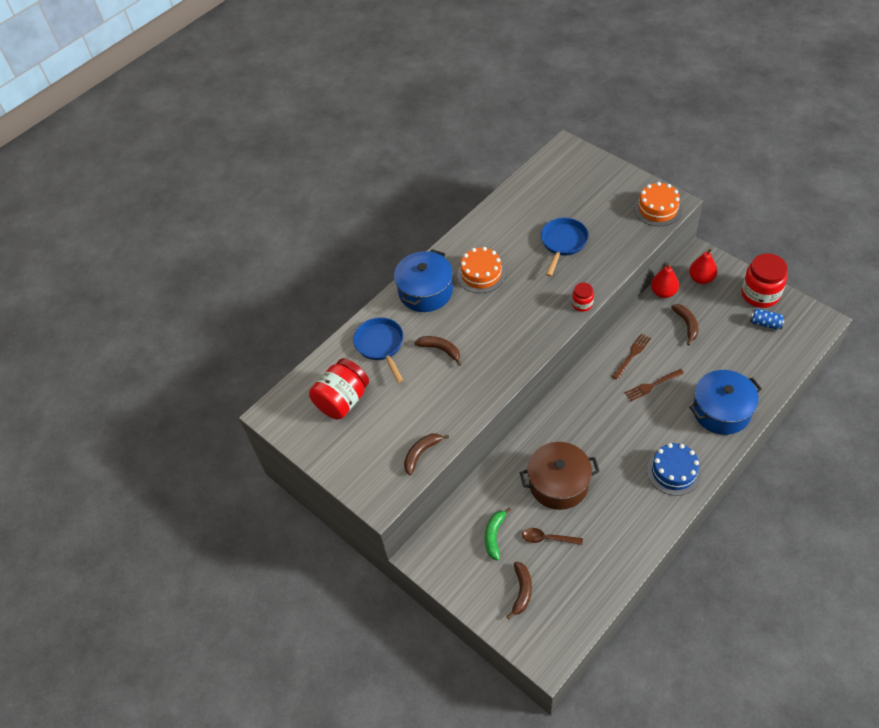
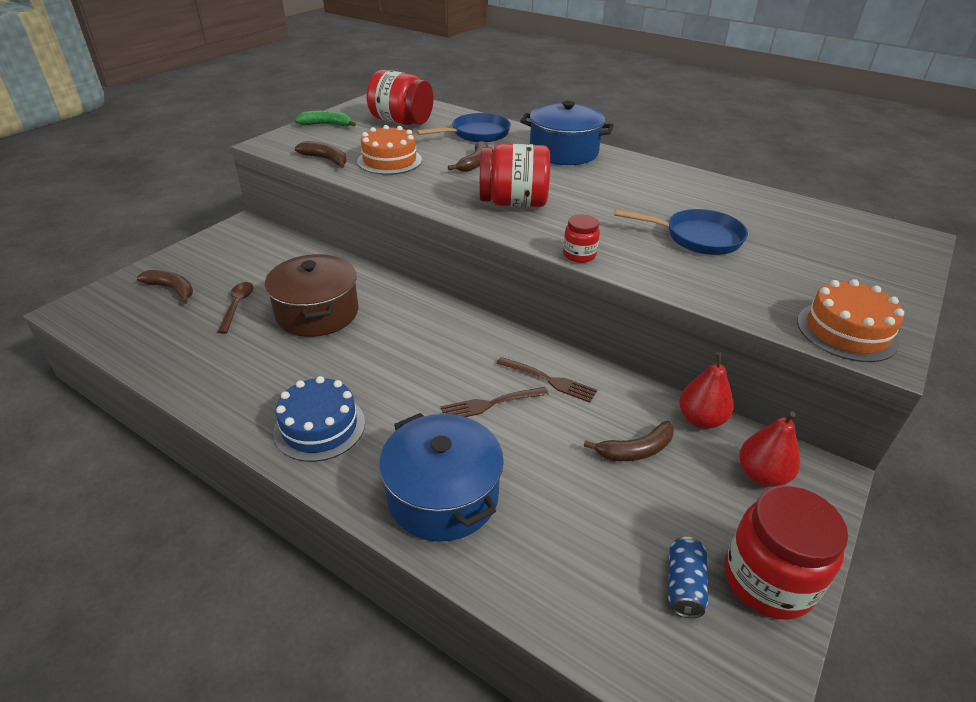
camera: 75 degrees right, 15 degrees down
(481, 274) = (606, 182): orange cake -> orange cake (389, 160)
(494, 536) = (254, 268): green banana -> green banana (326, 125)
(510, 331) = (513, 203): none -> red jar
(522, 591) = (172, 289): brown banana -> brown banana turned 150 degrees counterclockwise
(652, 385) = (491, 403): brown fork -> brown fork turned 75 degrees counterclockwise

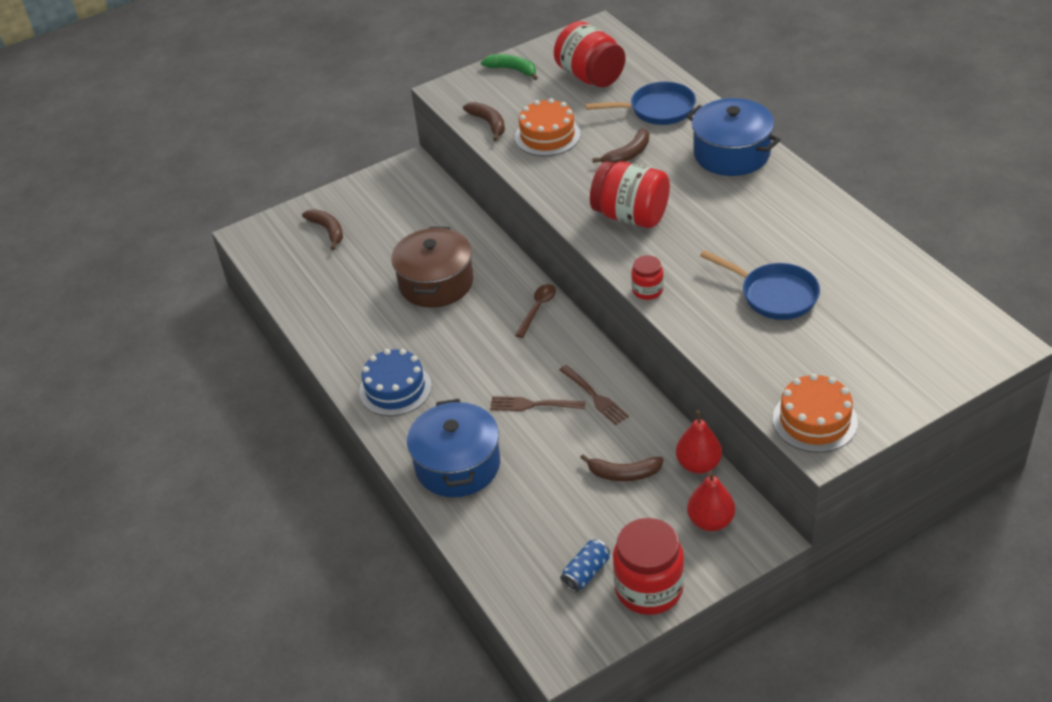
camera: 30 degrees right, 5 degrees up
(237, 306) = (374, 260): brown spoon -> brown spoon (538, 309)

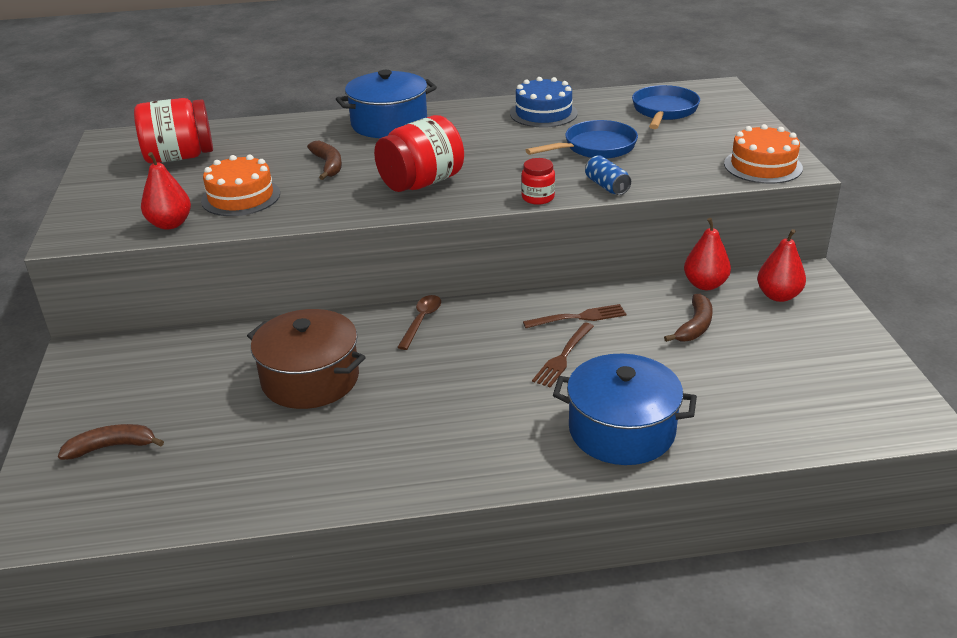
camera: 70 degrees left, 10 degrees down
(395, 389) = (463, 451): blue cake -> blue cake (543, 113)
(488, 123) = (170, 224): brown banana -> red pear
(512, 70) = (99, 193): green banana -> none
(538, 309) = (421, 321): brown spoon -> brown spoon turned 60 degrees clockwise
(586, 573) = (818, 380): blue can -> blue can (606, 186)
(649, 588) = (850, 348): red jar -> none
(657, 110) = (281, 139): blue pan -> blue pan (664, 111)

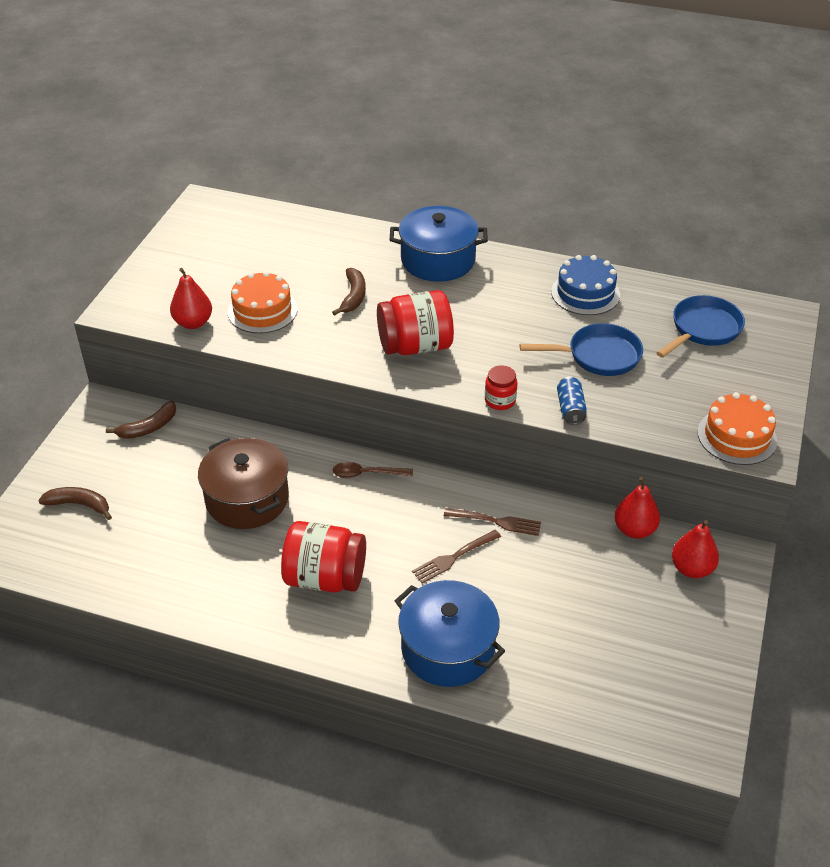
camera: 25 degrees right, 10 degrees up
(179, 157) = (243, 244): red jar -> red jar (325, 578)
(421, 321) = (366, 474): brown spoon -> brown spoon turned 135 degrees counterclockwise
(695, 326) = (589, 571): brown banana -> brown banana (148, 427)

